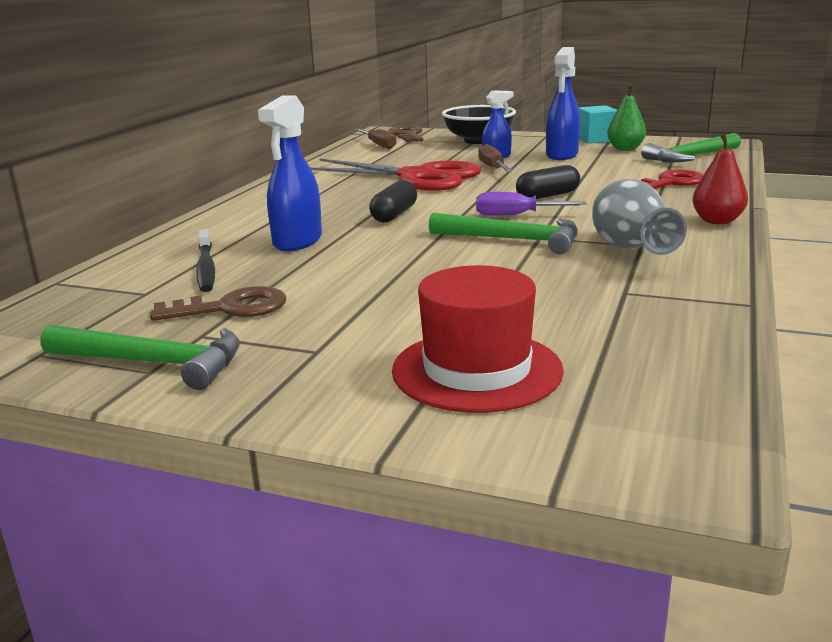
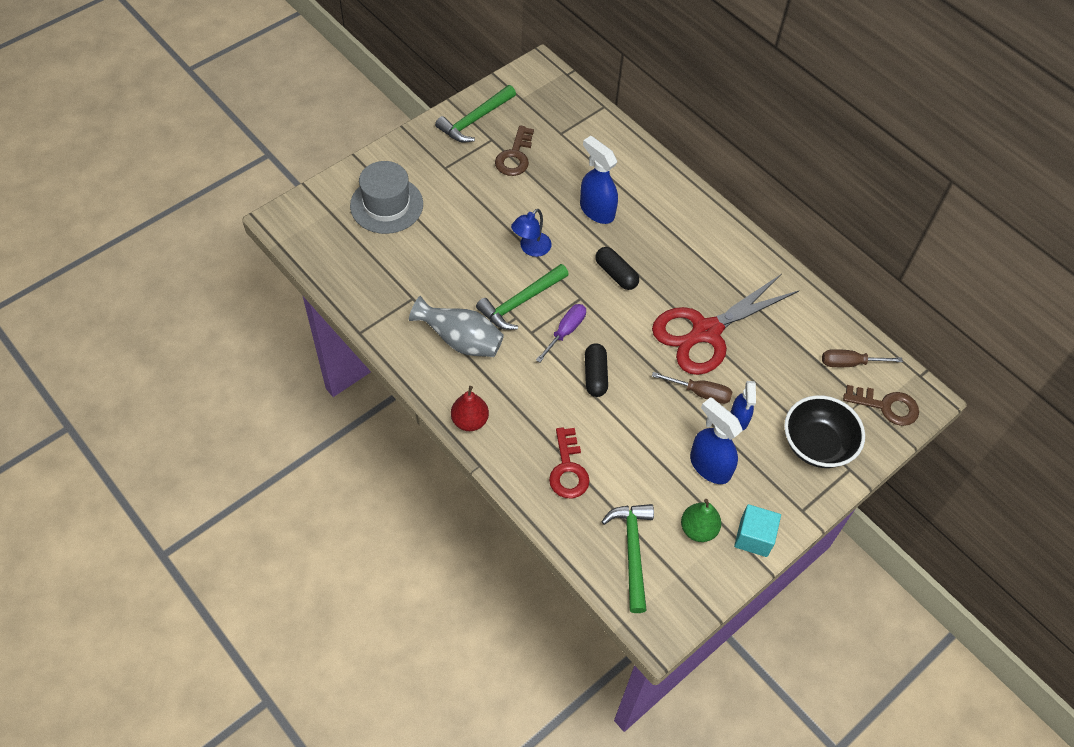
camera: 115 degrees right, 35 degrees up
(206, 268) = (580, 162): black toothbrush -> none
(416, 255) = (531, 248): none -> blue lamp
(477, 370) = (386, 205): red hat -> grey hat

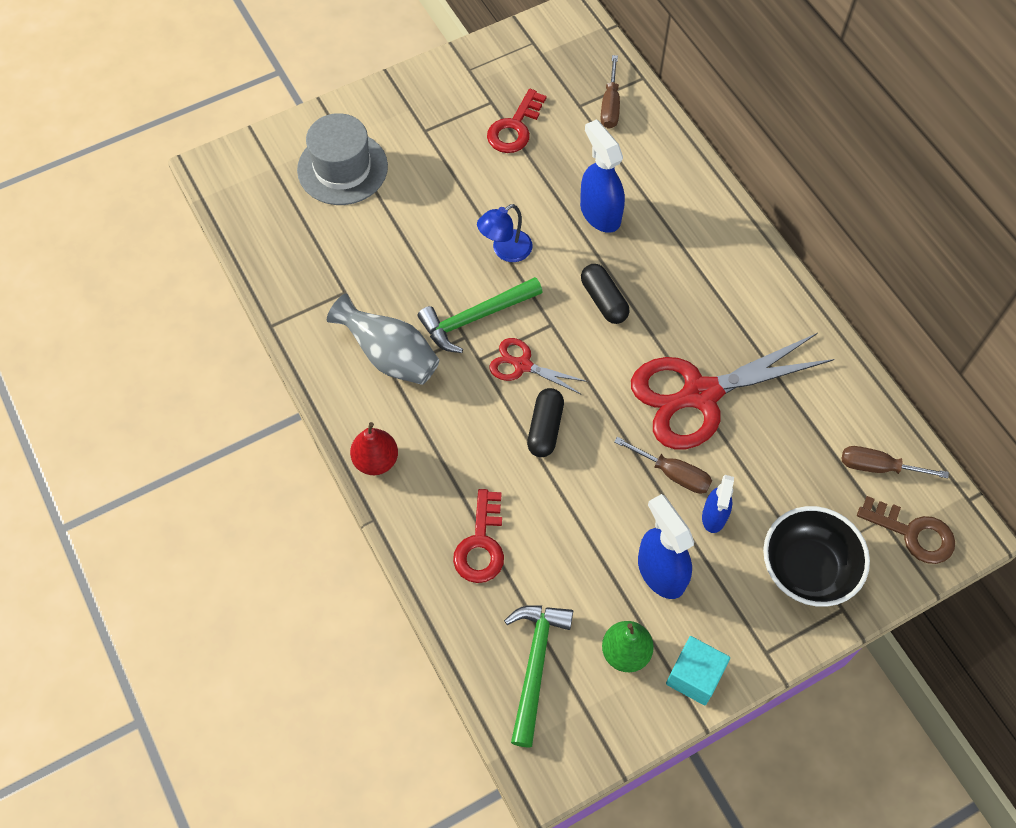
camera: 15 degrees right, 5 degrees up
(474, 120) = (476, 74): green hammer -> none
(515, 156) = (515, 128): brown key -> red key
(565, 331) = (522, 365): purple screwdriver -> red scissors
(584, 130) = (610, 105): none -> brown screwdriver

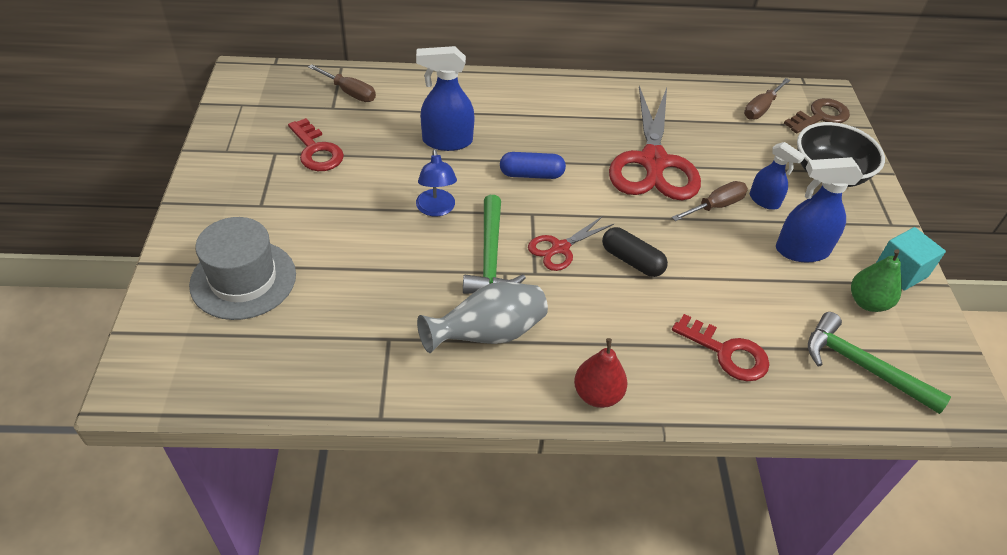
camera: 65 degrees left, 15 degrees down
(604, 300) = (531, 174): black capsule -> blue capsule

